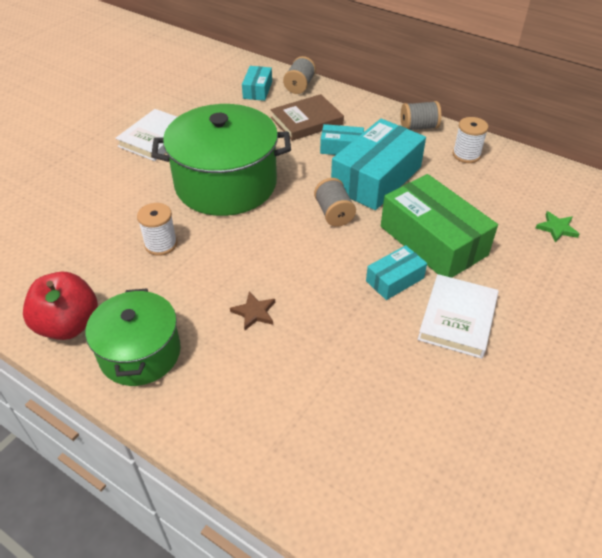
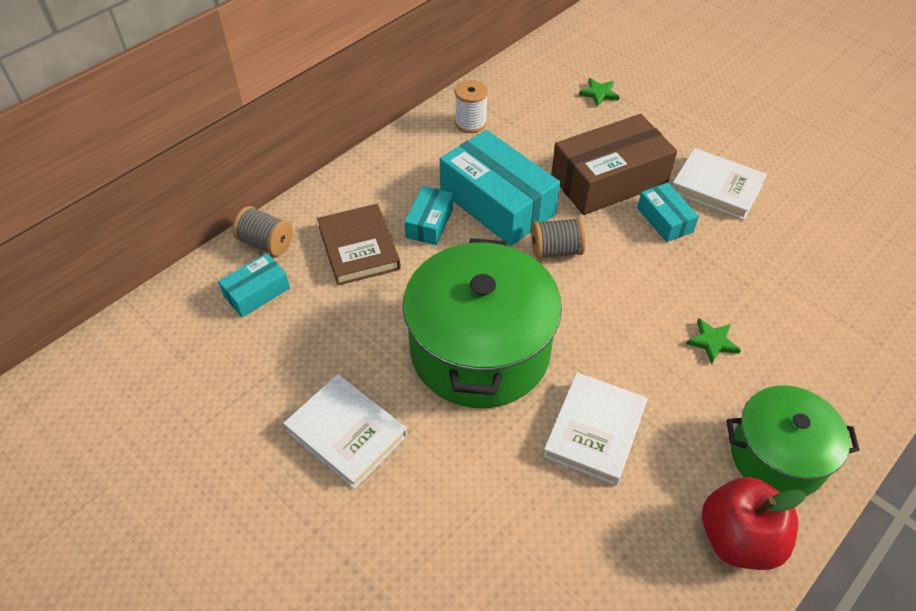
camera: 80 degrees left, 5 degrees up
(161, 244) = (594, 431): white spool -> white book
(254, 312) = (712, 342): brown star -> green star
(257, 90) = (257, 292): turquoise box -> turquoise box turned 60 degrees counterclockwise
(418, 127) = (406, 148): grey spool -> none
(433, 241) = (609, 180): green box -> brown box

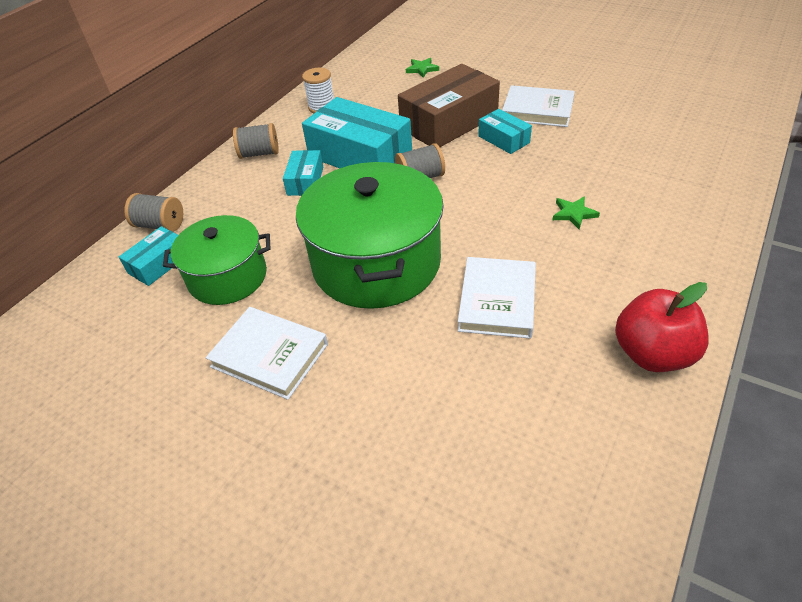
camera: 10 degrees left, 5 degrees down
(358, 248) = (246, 211): brown book -> none
(388, 173) = (259, 153): none -> grey spool
(777, 456) = (660, 283): green pot -> green pot (227, 277)

